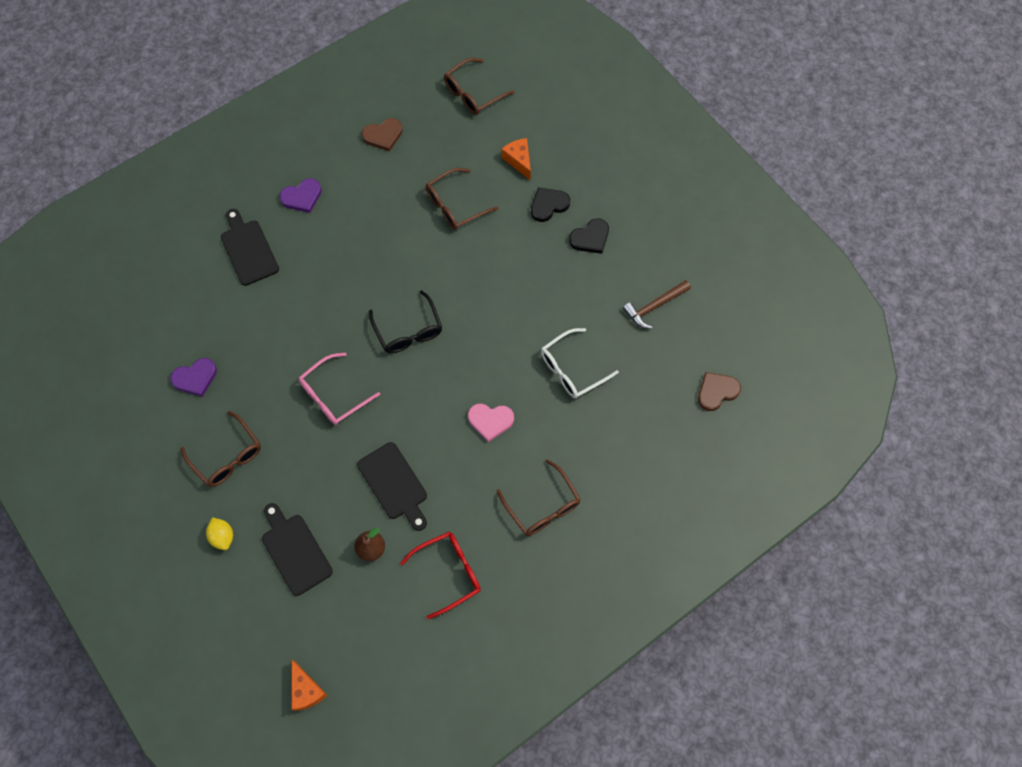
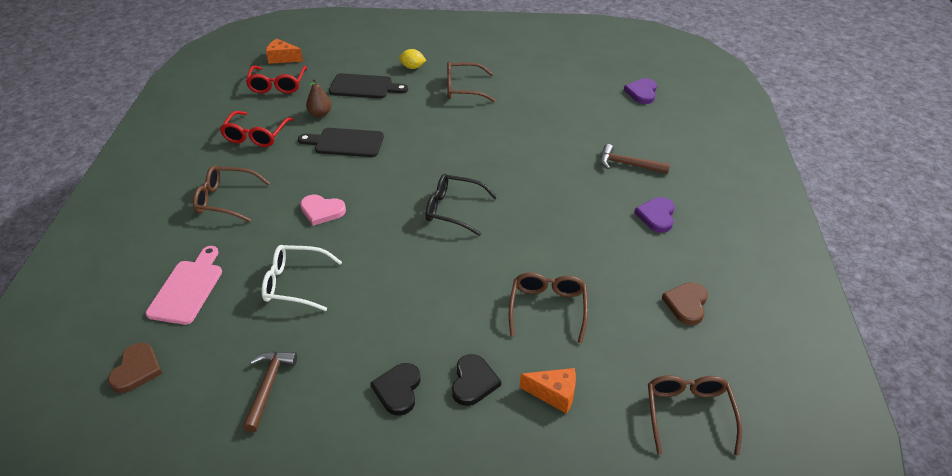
camera: 130 degrees right, 25 degrees down
(195, 378) = (539, 99): purple heart -> purple heart (642, 93)
(248, 249) = (628, 165): black cutting board -> brown hammer
(333, 395) = (448, 148): pink glasses -> none
(358, 640) = (277, 85): none -> red glasses
(490, 421) = (322, 211): pink heart -> pink heart turned 120 degrees counterclockwise
(572, 369) = (294, 284): white glasses -> white glasses turned 90 degrees counterclockwise
(639, 433) = (188, 288): none -> pink cutting board

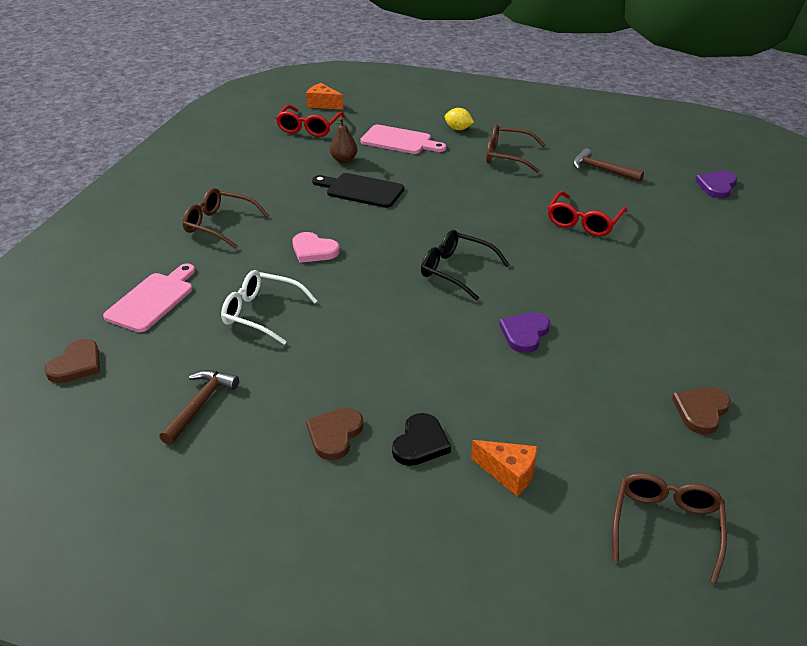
camera: 15 degrees right, 5 degrees down
(256, 135) = (270, 171): red glasses -> red glasses (583, 222)
(364, 87) = (399, 141): black cutting board -> pink cutting board
(398, 390) = (334, 435): black heart -> brown heart
(548, 308) = (531, 386): brown glasses -> none
(628, 165) = (676, 256): brown hammer -> brown hammer (602, 170)
(656, 216) = (694, 314): purple heart -> purple heart (524, 333)

